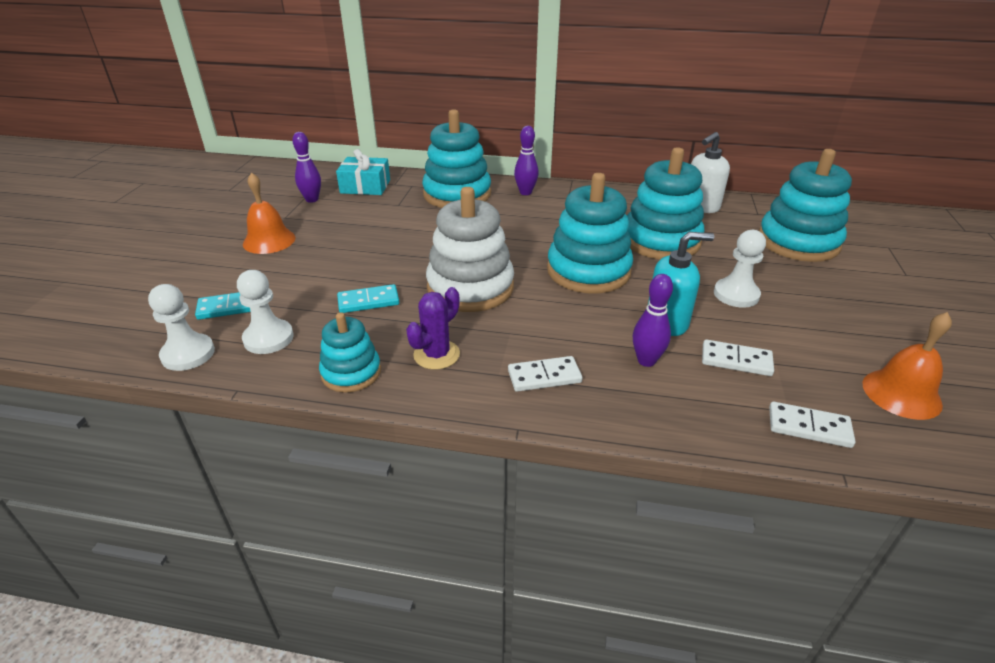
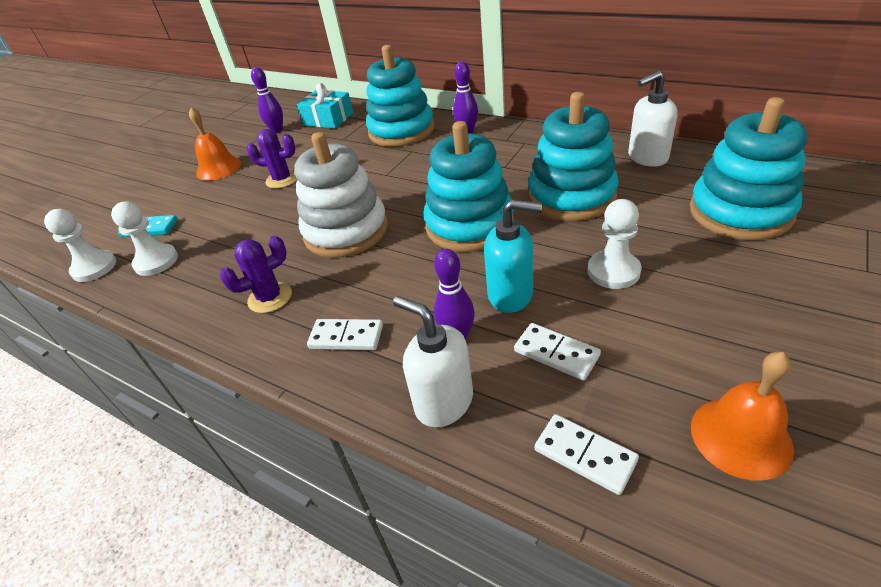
camera: 25 degrees right, 5 degrees up
(351, 372) = (192, 304): turquoise stacking toy -> none
(359, 246) = (282, 179): none -> purple cactus
(368, 301) = (253, 235): turquoise domino -> none
(672, 412) = (443, 402): none -> white soap dispenser

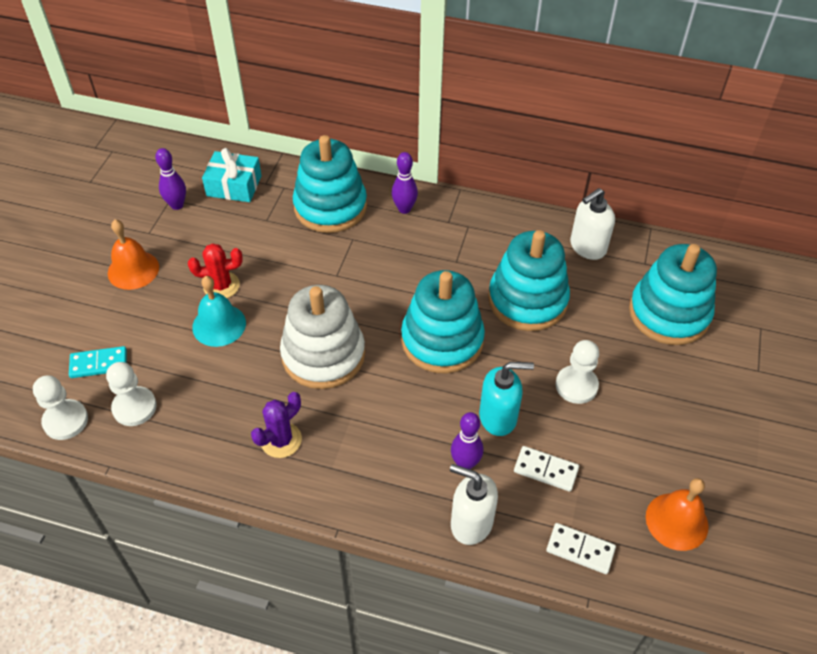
camera: 20 degrees left, 10 degrees up
(264, 206) = (219, 325): none -> turquoise bell
(282, 179) = (221, 286): purple cactus -> red cactus
(346, 337) = (371, 474): white domino -> none

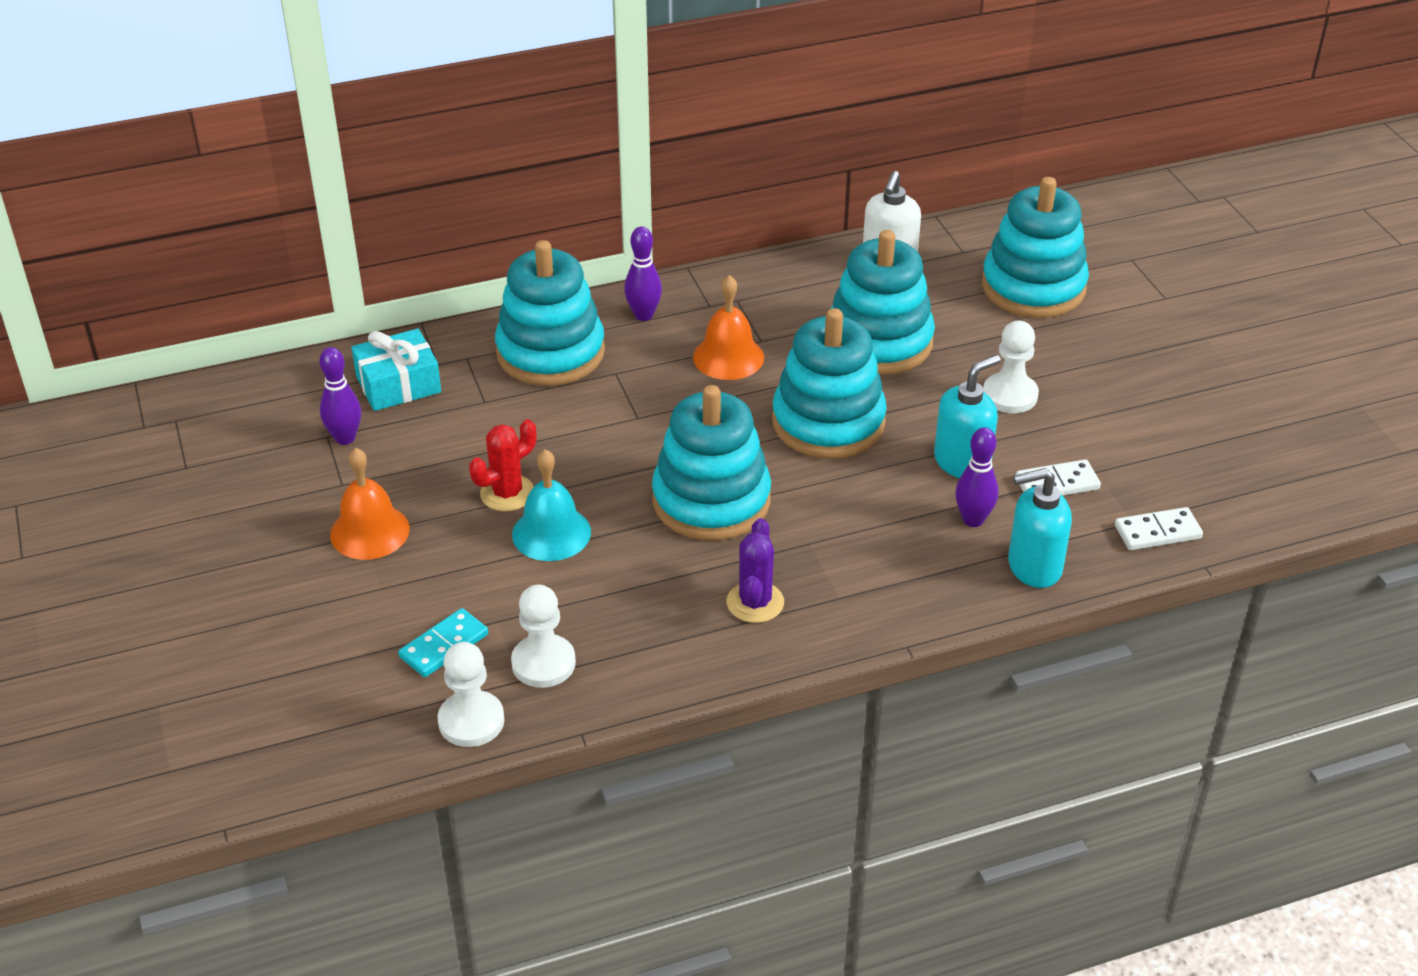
camera: 35 degrees left, 10 degrees down
(323, 355) = (711, 500): white stacking toy -> turquoise stacking toy
(471, 523) = (1033, 567): white soap dispenser -> turquoise soap dispenser
(676, 521) = (1218, 461): orange bell -> orange bell (728, 357)

